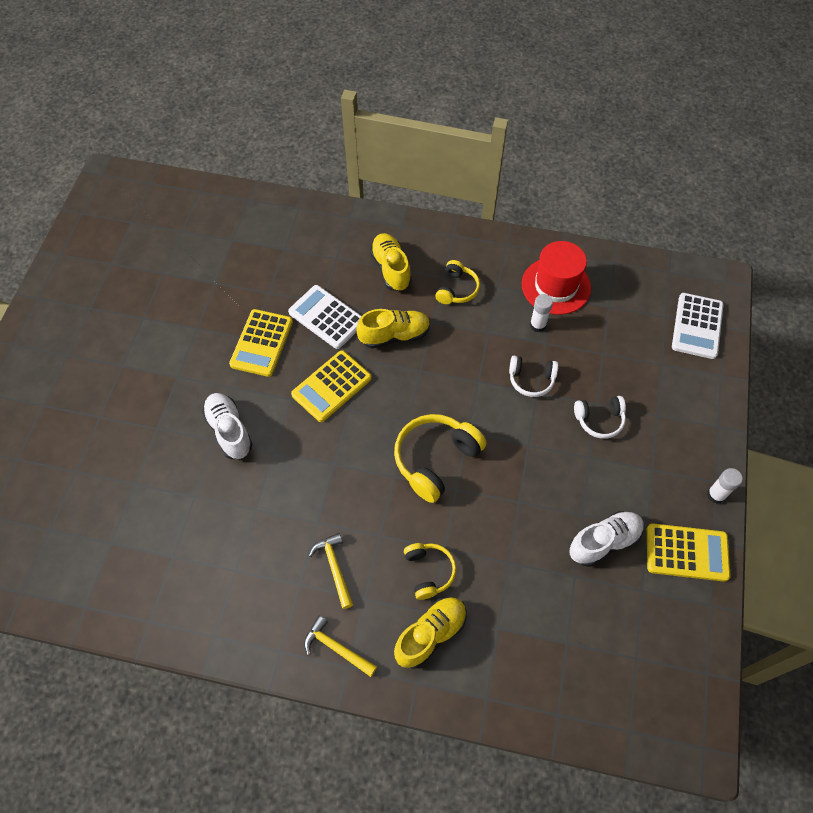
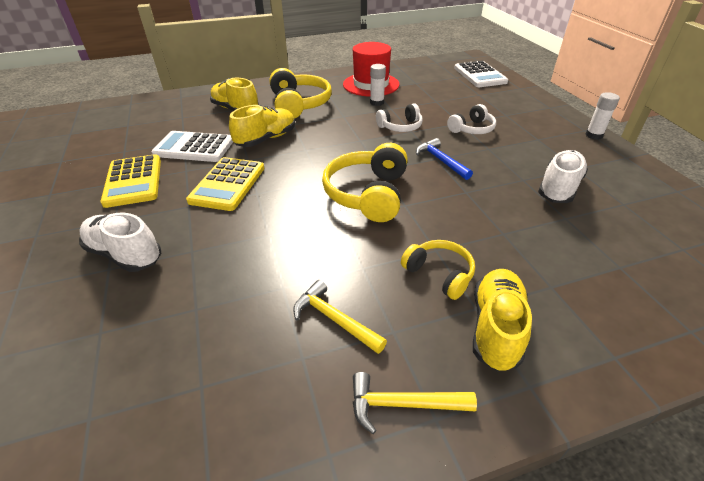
camera: 30 degrees left, 20 degrees down
(457, 289) = (299, 104): yellow headphones -> yellow headphones, size x1.69
(530, 451) = (441, 161): none -> blue hammer
(686, 552) = (620, 170): yellow calculator -> none

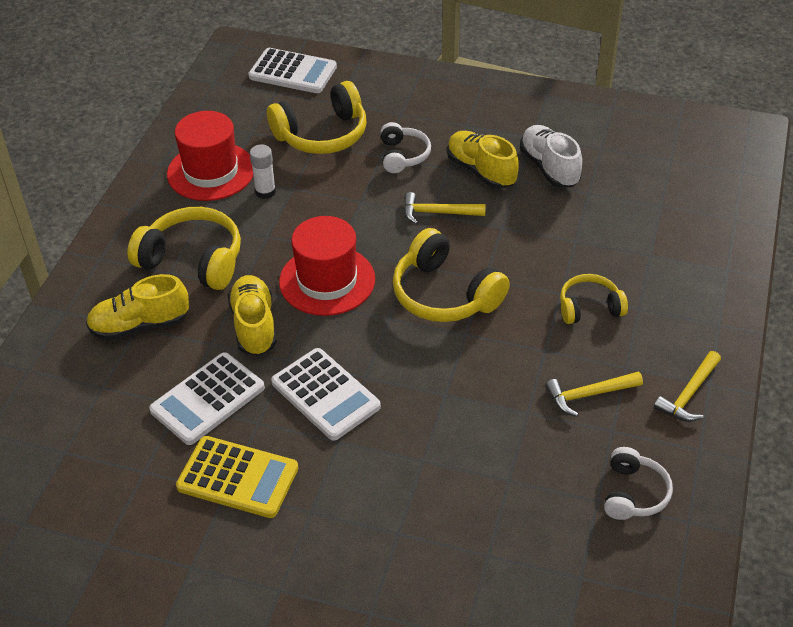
camera: 55 degrees left, 5 degrees up
(125, 254) = (384, 515): white shoe -> none
(228, 184) = (325, 394): yellow calculator -> white calculator
(329, 146) = (327, 280): none -> red hat
(400, 127) = (342, 204): white headphones -> white headphones (633, 493)
(441, 161) = (438, 213): blue hammer -> yellow hammer
(446, 100) = (322, 134): none -> yellow headphones
(495, 328) = (663, 310): yellow shoe -> yellow shoe (481, 171)
(593, 135) = (496, 87): white glue stick -> none

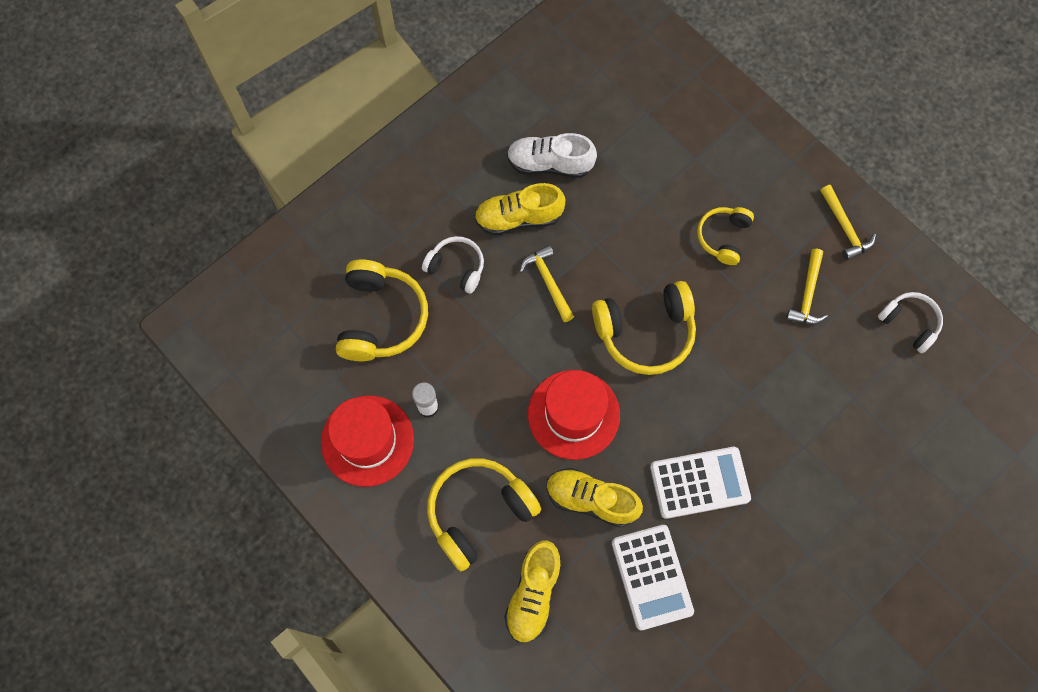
camera: 60 degrees left, 25 degrees up
(238, 477) = (746, 592): yellow calculator -> none
(293, 72) = (268, 294): white calculator -> none
(438, 213) = (548, 282): yellow hammer -> yellow hammer turned 120 degrees clockwise

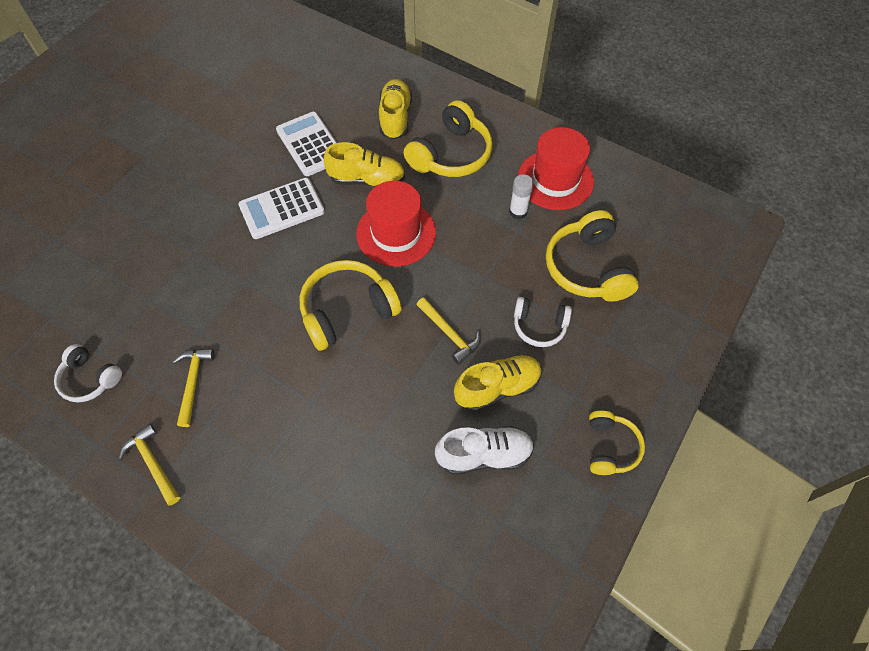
camera: 165 degrees right, 10 degrees down
(723, 237) = (284, 420): yellow headphones -> yellow headphones (610, 447)

